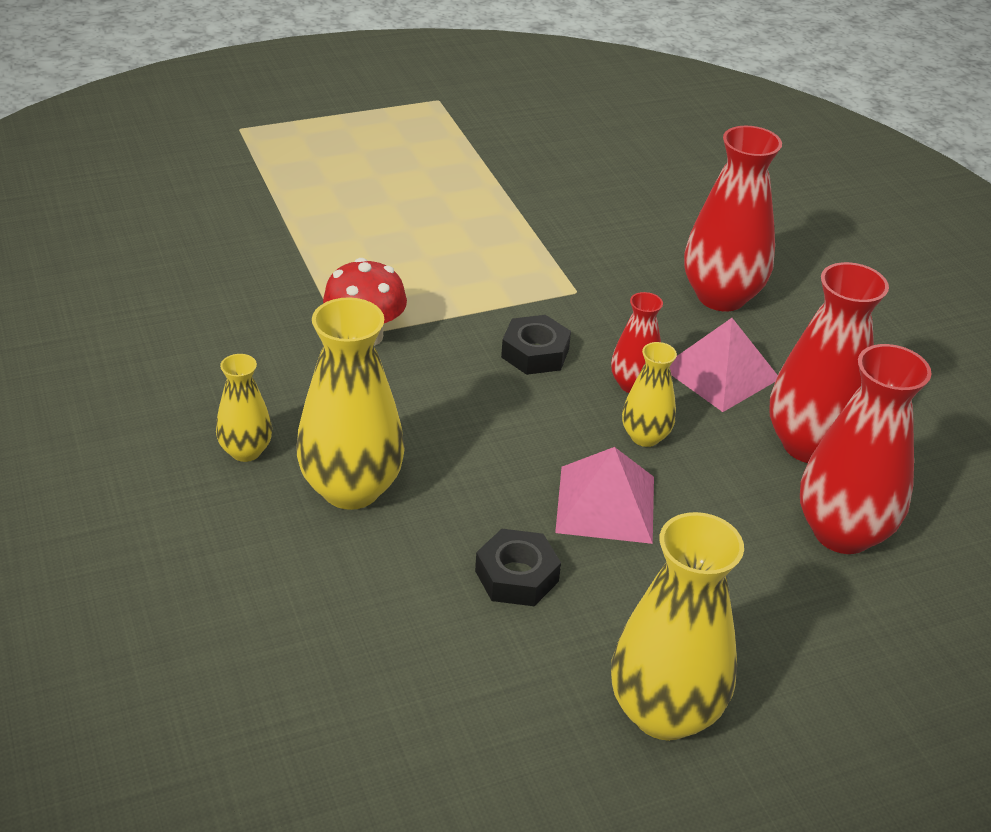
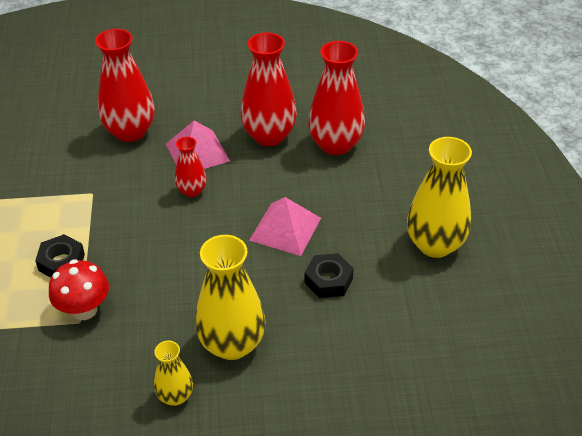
camera: 70 degrees left, 5 degrees up
(535, 353) = (143, 227): black nut -> black nut (61, 262)
(645, 436) = (237, 198): yellow vase -> none

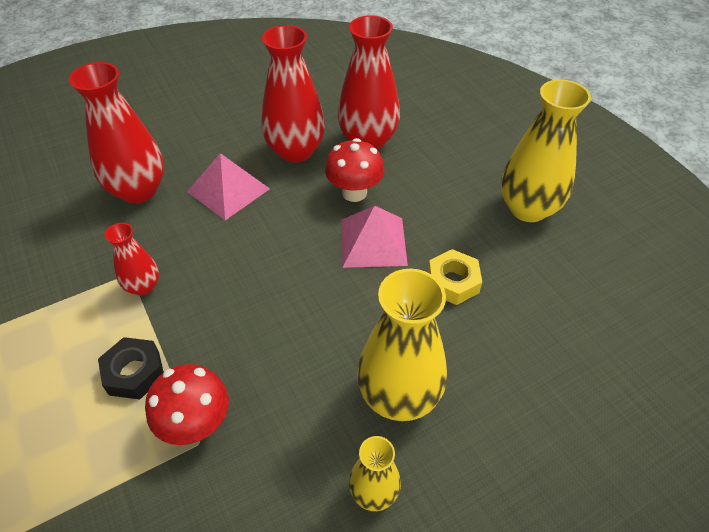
camera: 25 degrees left, 5 degrees up
(192, 191) = (247, 234): red vase -> red vase (143, 286)
(295, 185) = (354, 193): none -> red mushroom
(328, 280) = (453, 282): black nut -> yellow nut

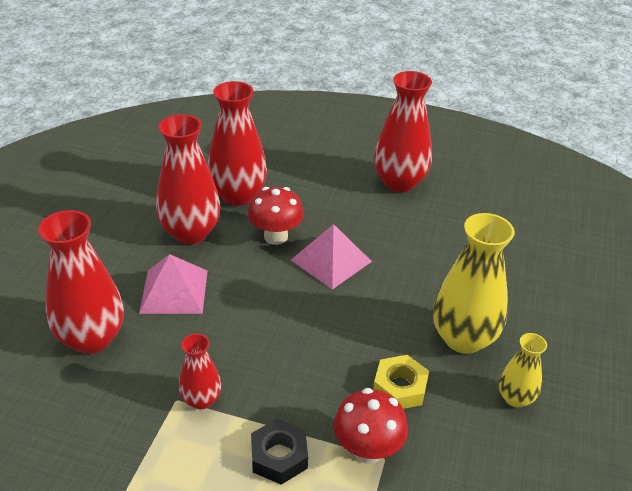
camera: 45 degrees left, 10 degrees down
(453, 282) = (411, 253): yellow nut -> yellow nut (400, 388)
(528, 208) = (399, 182): yellow vase -> red vase

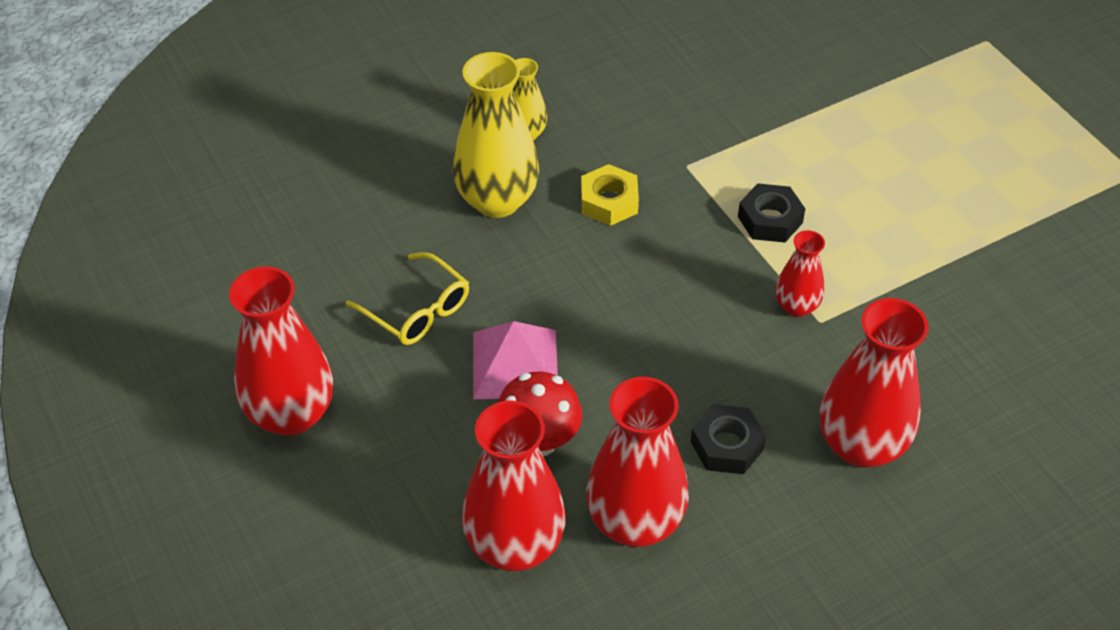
camera: 135 degrees left, 10 degrees up
(174, 291) = (727, 445): pink pyramid -> black nut
(367, 450) = (693, 179): red mushroom -> none
(413, 253) = (417, 310): none -> yellow glasses

